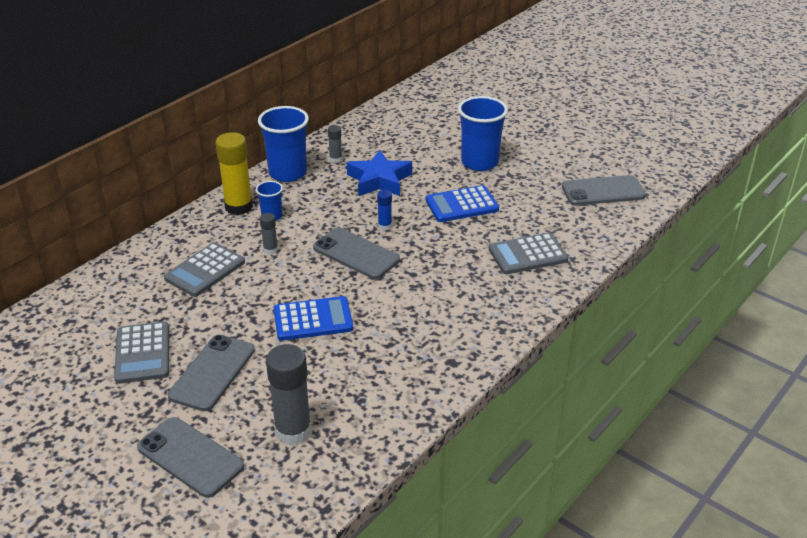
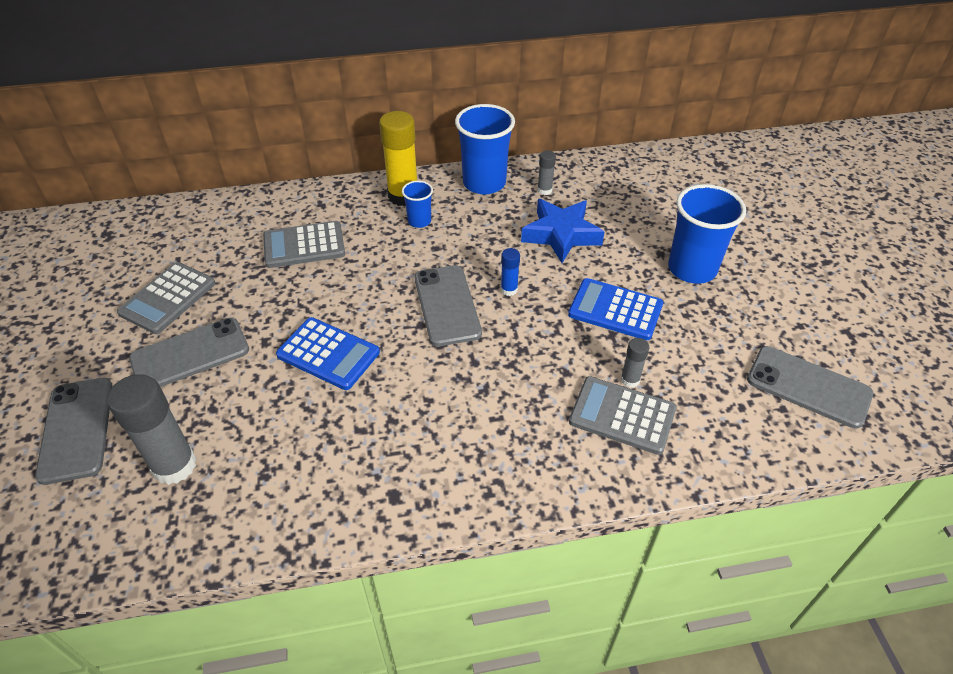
camera: 40 degrees right, 10 degrees up
(270, 250) = (378, 256): grey glue stick -> grey glue stick (630, 380)

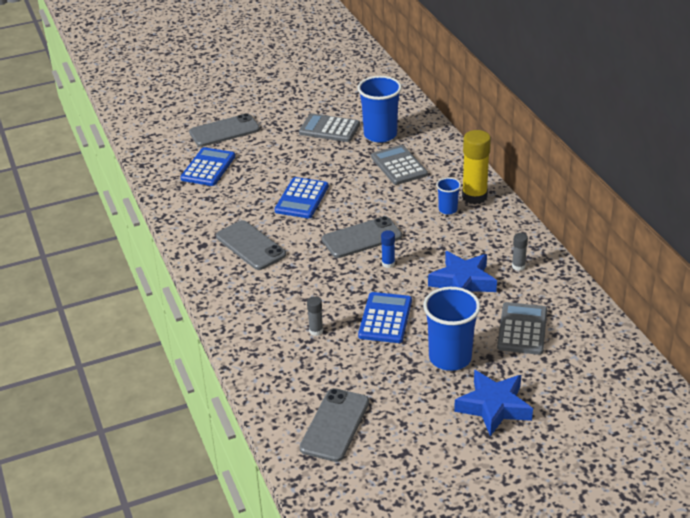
camera: 80 degrees right, 10 degrees down
(174, 465) = (208, 167): grey glue stick -> blue calculator
(190, 354) = (286, 150): grey phone -> grey phone (250, 245)
(484, 183) = (512, 233): blue cup -> blue cup (380, 134)
(622, 416) = (282, 329): grey calculator -> grey calculator (522, 329)
(771, 252) = (493, 407): none -> blue star

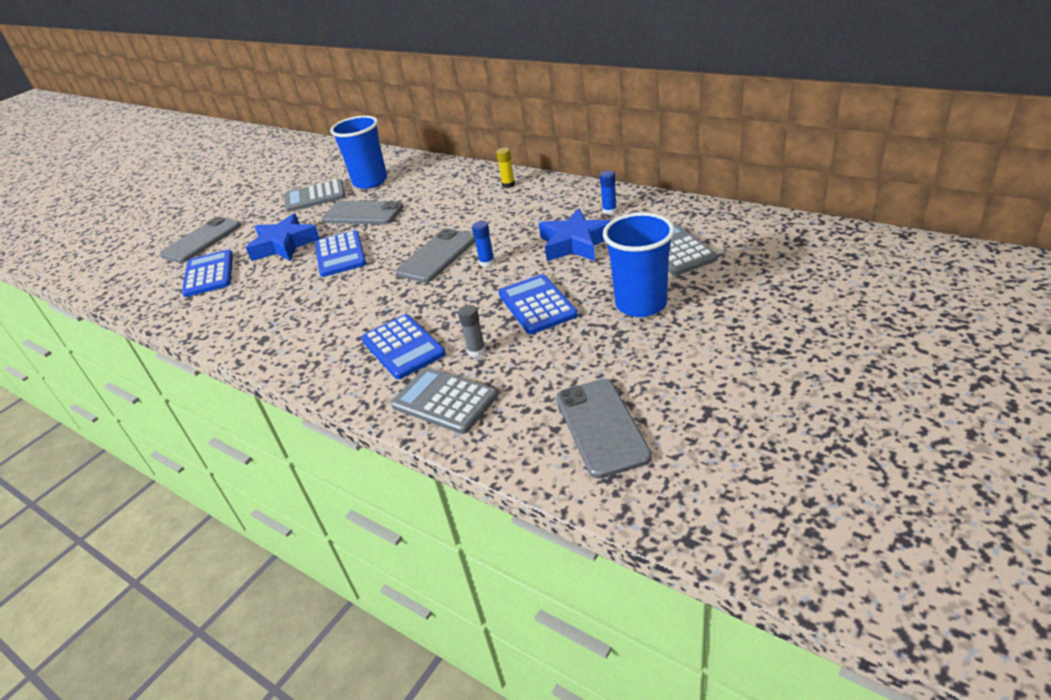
camera: 30 degrees left, 0 degrees up
(250, 245) = (322, 314): grey phone -> grey phone (363, 214)
(276, 301) = (403, 347): none -> blue calculator
(398, 166) = (413, 194): grey calculator -> grey calculator (444, 401)
(448, 209) = (495, 202): blue cup -> none
(474, 196) = (508, 185): yellow glue stick -> yellow glue stick, size x0.49
(493, 407) = (735, 321): blue star -> blue star (284, 245)
(518, 266) = (609, 211): grey glue stick -> blue glue stick

